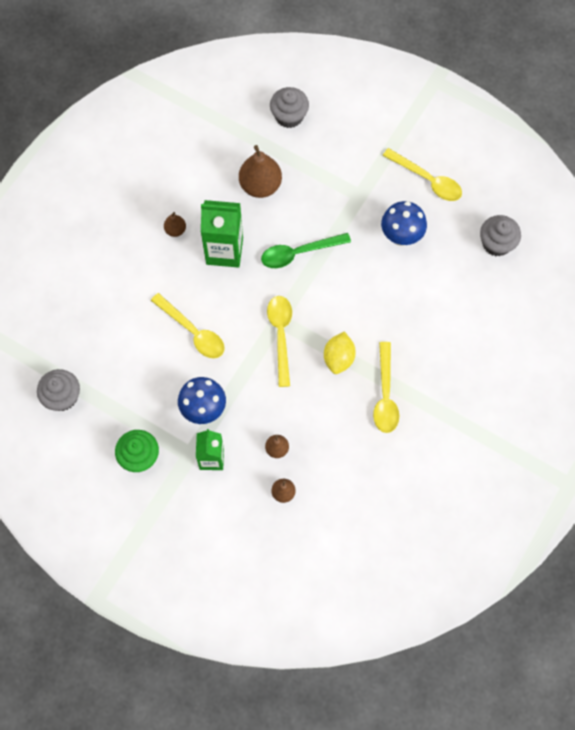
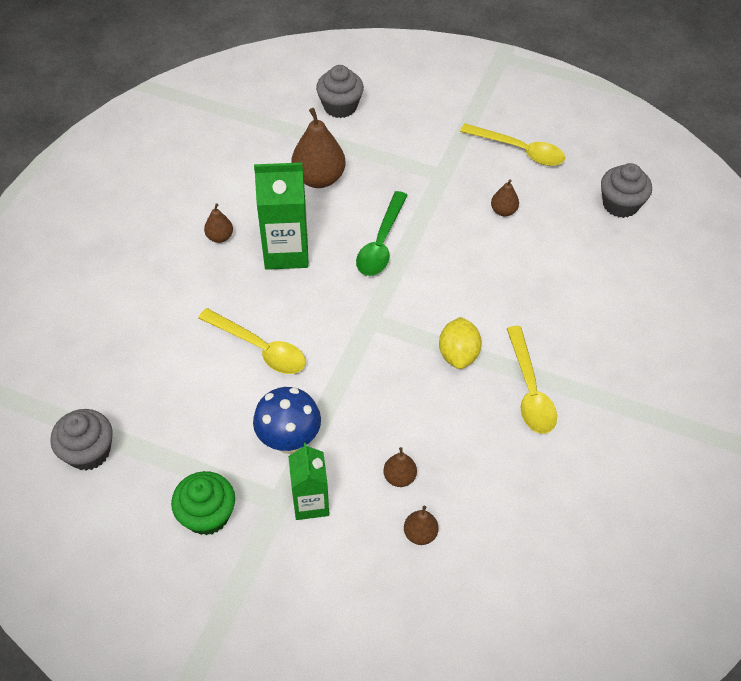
camera: 10 degrees left, 15 degrees down
(281, 335) = (377, 337): yellow spoon -> none
(299, 253) = (381, 243): green spoon -> green spoon turned 45 degrees counterclockwise
(401, 236) = (503, 211): blue mushroom -> brown pear

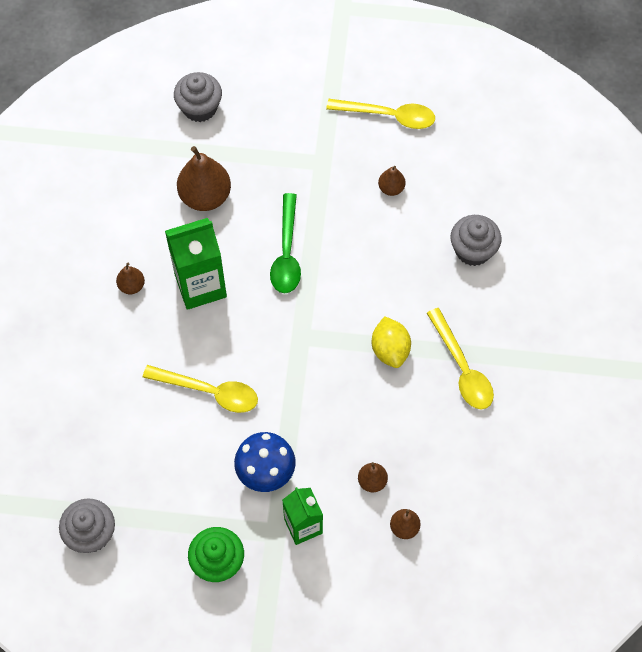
camera: 15 degrees left, 10 degrees up
(620, 204) = (497, 153): grey cupcake -> grey cupcake (473, 250)

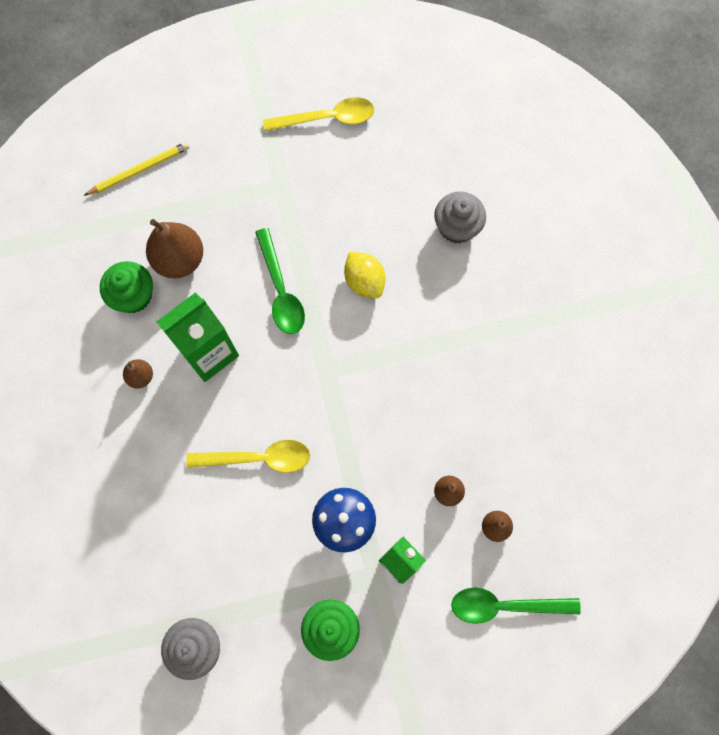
camera: 20 degrees left, 10 degrees up
(152, 214) = (133, 295): none -> green cupcake
(199, 108) = (140, 170): grey cupcake -> yellow pencil
(386, 600) = (504, 605): none -> green spoon
(390, 350) = (416, 354): yellow lemon -> yellow lemon (364, 281)
(391, 188) = (357, 191): brown pear -> none
(462, 368) = (490, 348): yellow spoon -> none

